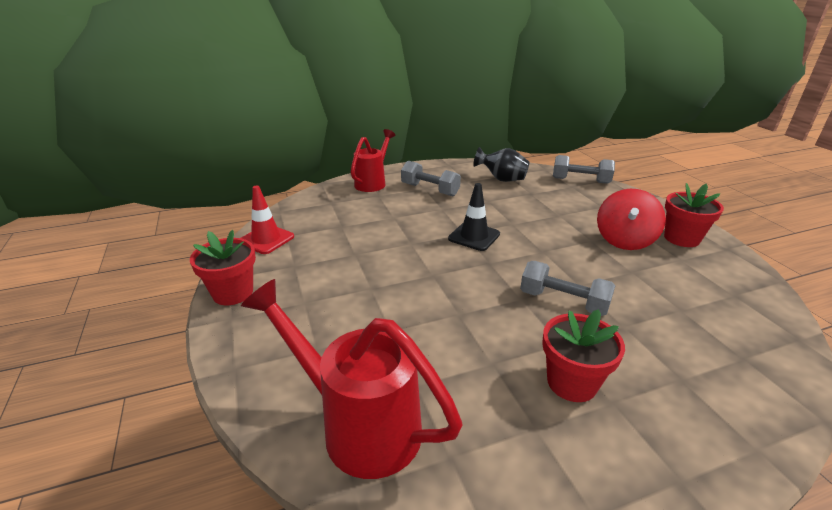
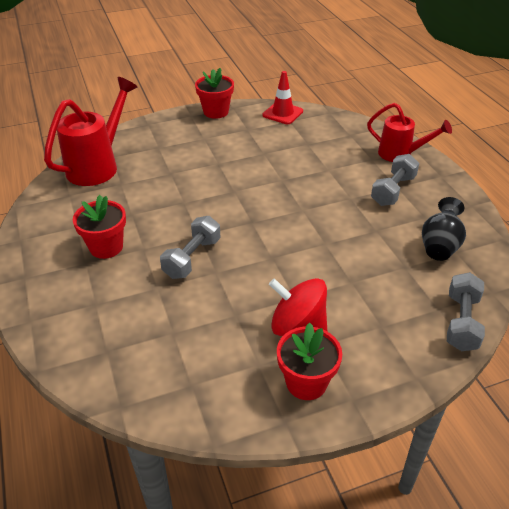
camera: 90 degrees right, 10 degrees up
(474, 236) = (296, 215): black traffic cone -> none

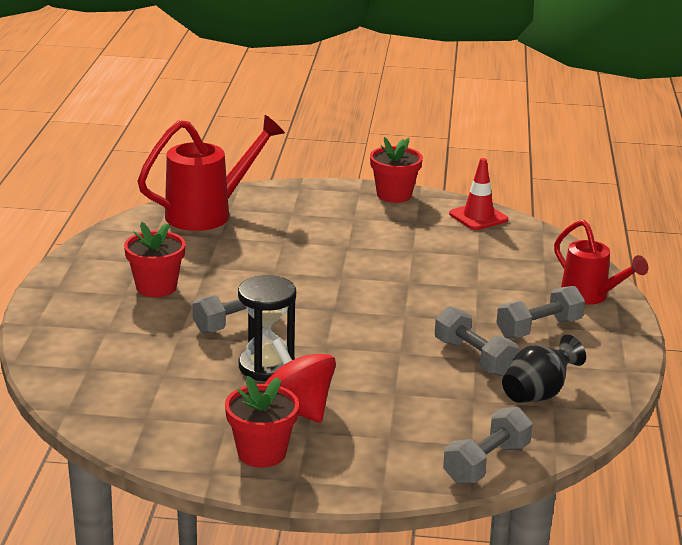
camera: 25 degrees right, 15 degrees down
(244, 293) = (266, 366): none -> black hourglass
(375, 230) = (474, 358): none -> grey dumbbell

